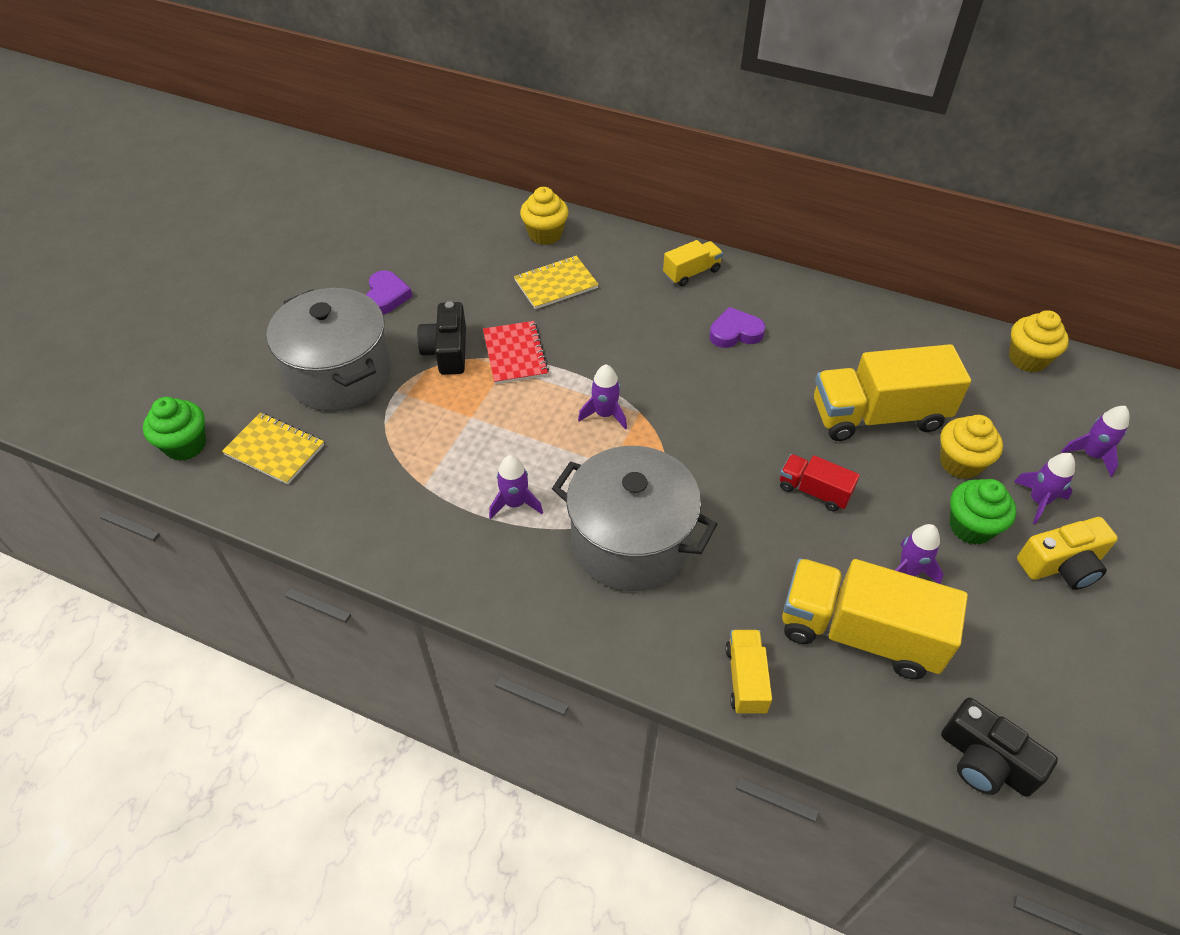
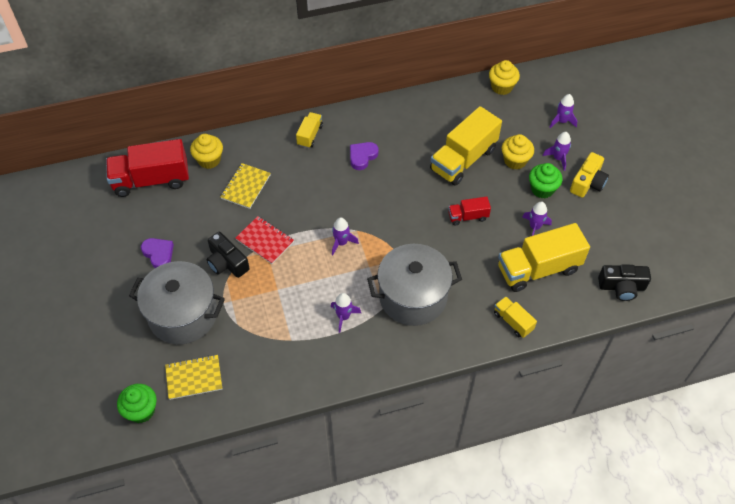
camera: 40 degrees left, 5 degrees up
(462, 220) = (151, 180): none -> red truck

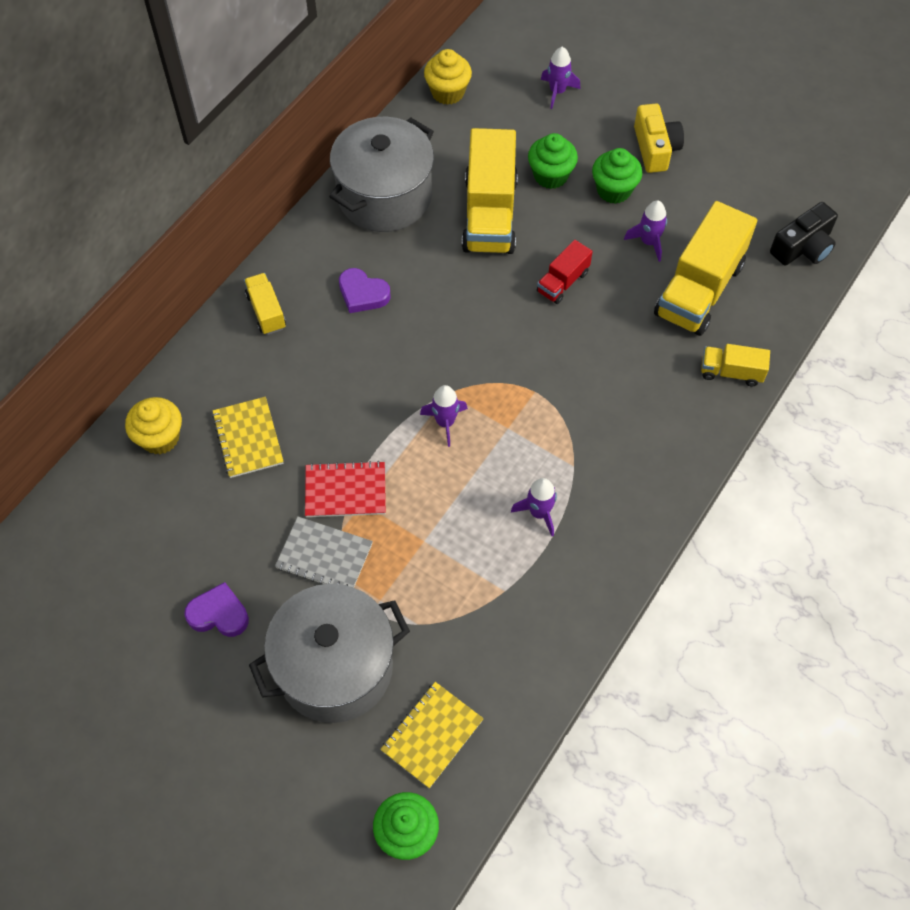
camera: 40 degrees left, 5 degrees up
(151, 180) = (104, 522): red truck -> none
(227, 262) = (324, 556): black camera -> grey notebook
(362, 157) = (362, 294): purple heart -> purple heart turned 60 degrees counterclockwise
(413, 297) = (594, 426): grey pot -> grey pot (384, 196)
(515, 161) = (550, 175): yellow cupcake -> green cupcake
(558, 158) = (596, 140): purple rocket -> none

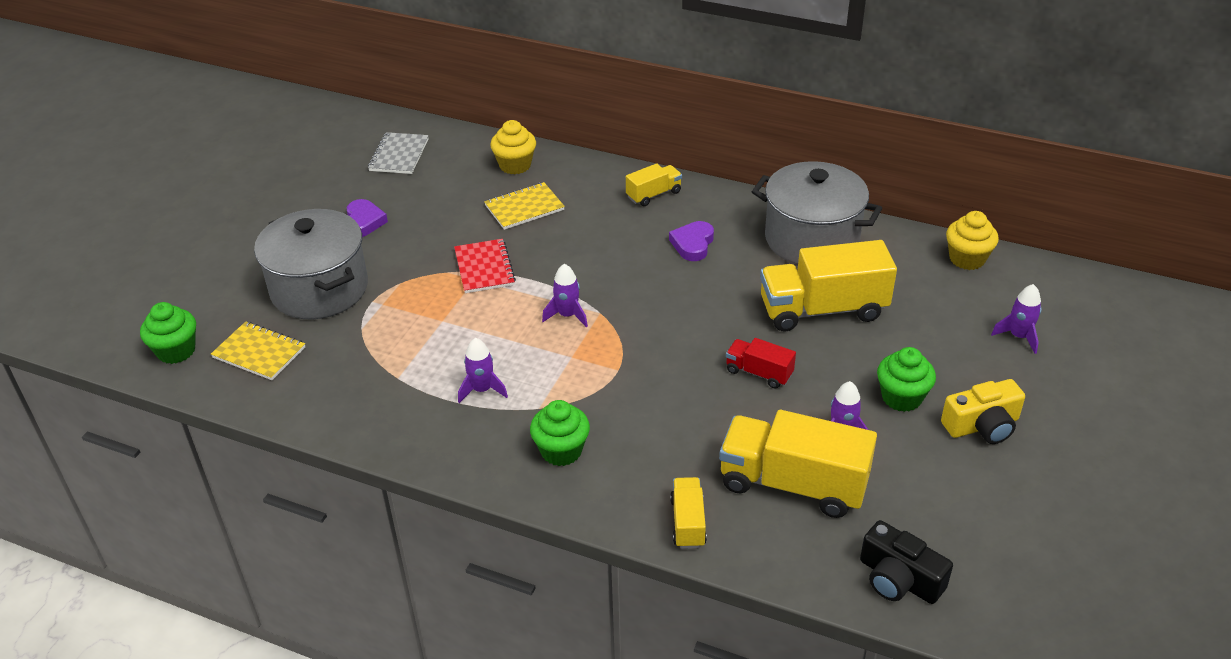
camera: 80 degrees right, 20 degrees down
(324, 556) = (420, 266): grey notebook -> grey notebook (399, 155)
(550, 175) = (896, 346): green cupcake -> green cupcake (561, 451)

